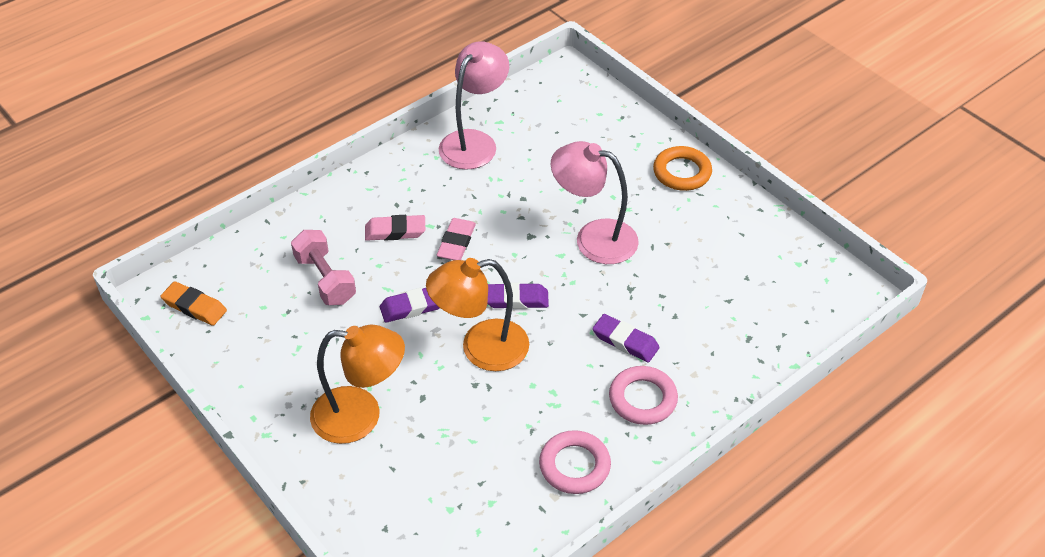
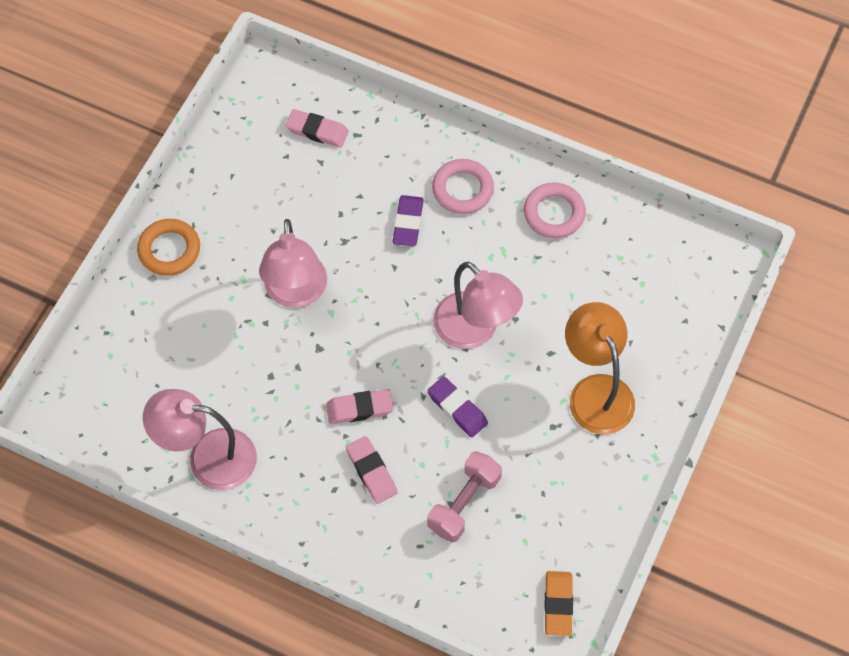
camera: 115 degrees left, 15 degrees up
(481, 348) = (475, 331): orange lamp -> pink lamp
(516, 299) = (404, 327): purple eraser -> none
(766, 309) = (317, 131): none -> pink eraser

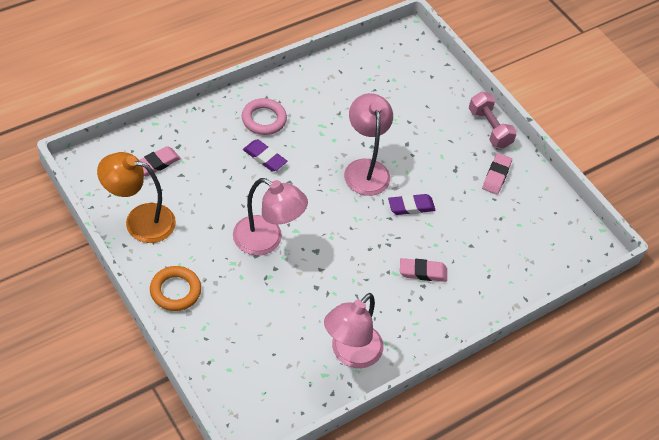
camera: 65 degrees left, 10 degrees down
(359, 409) = (375, 254): pink eraser -> pink eraser (496, 176)
(464, 503) = (475, 239): pink dumbbell -> pink dumbbell (489, 128)
(475, 331) = (365, 169): pink lamp -> pink lamp turned 90 degrees counterclockwise
(554, 213) = (316, 89): pink ring -> none
(558, 604) = (568, 232): orange eraser -> none
(596, 391) = (447, 138): orange lamp -> orange lamp (140, 220)

